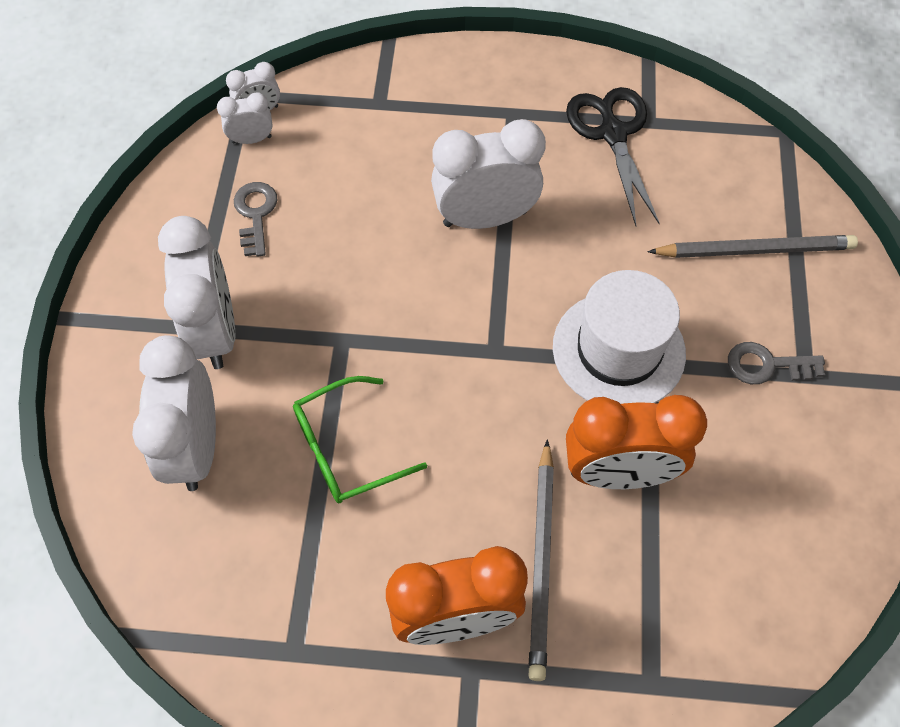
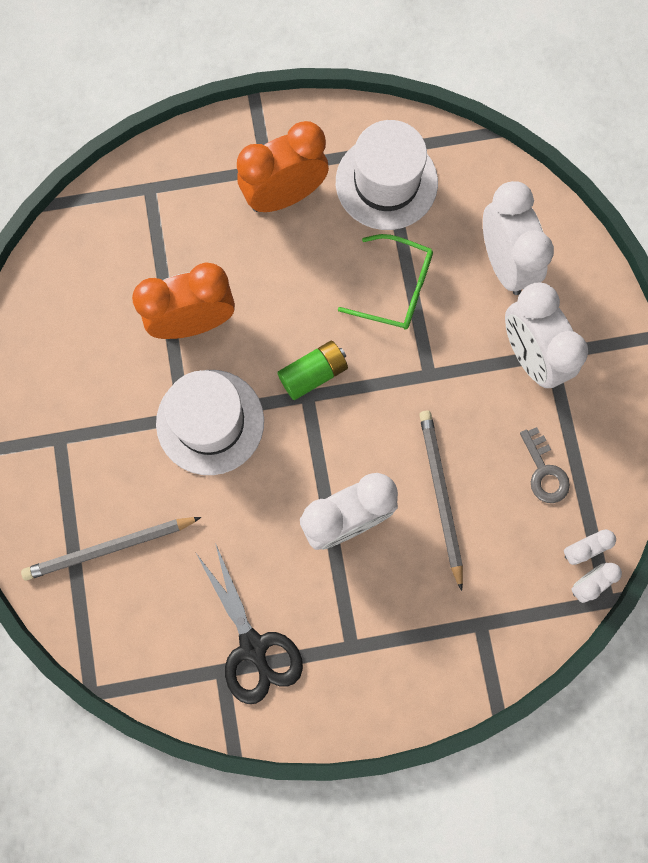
camera: 165 degrees right, 15 degrees up
(307, 600) = (386, 182): none -> white hat
(346, 449) = (396, 289): green glasses -> green glasses turned 60 degrees clockwise
(481, 373) = (313, 374): none -> green battery
(542, 561) = (236, 246): grey pencil -> grey pencil (440, 496)
(767, 365) = (91, 439): grey key -> none

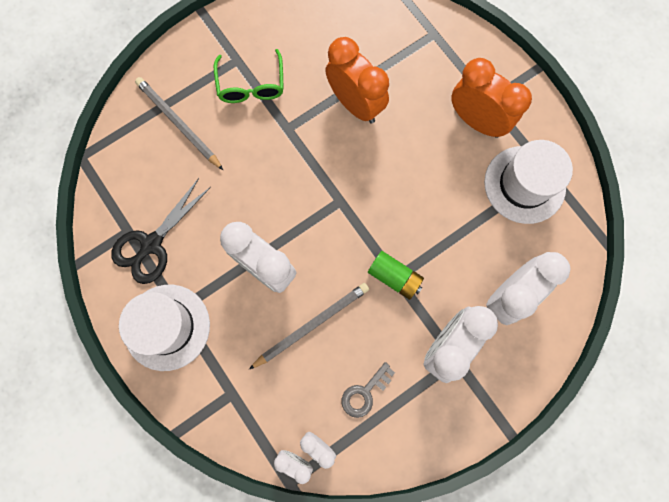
camera: 65 degrees right, 0 degrees up
(210, 422) = (291, 146): white hat -> white hat (167, 327)
(313, 374) = (357, 198): green battery -> green battery (394, 277)
(396, 289) = (448, 226): green glasses -> green glasses (251, 85)

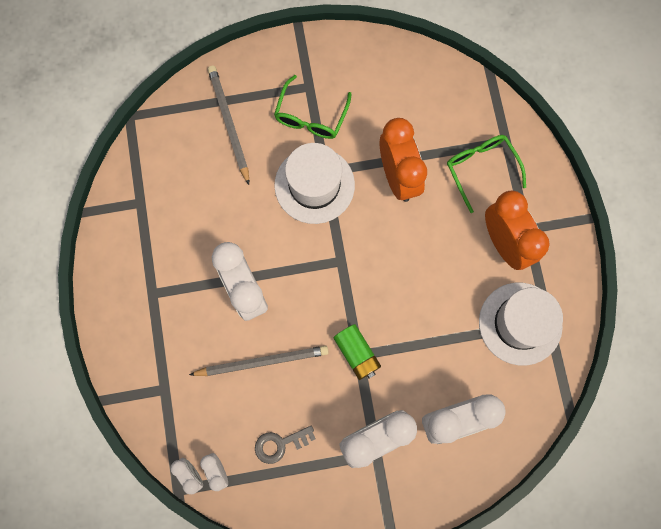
camera: 25 degrees right, 0 degrees up
(152, 244) = (156, 224): black scissors -> none
(167, 327) = (135, 304): white hat -> white hat (314, 185)
(424, 66) = (481, 169): none -> green glasses

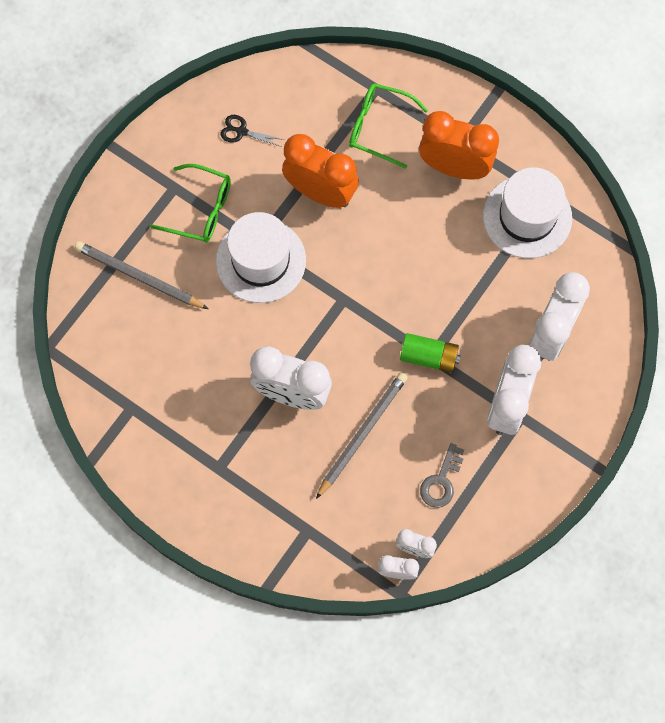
camera: 45 degrees left, 5 degrees down
(311, 116) = (201, 210): green glasses -> green glasses turned 45 degrees counterclockwise
(388, 89) = (242, 131): none -> black scissors

